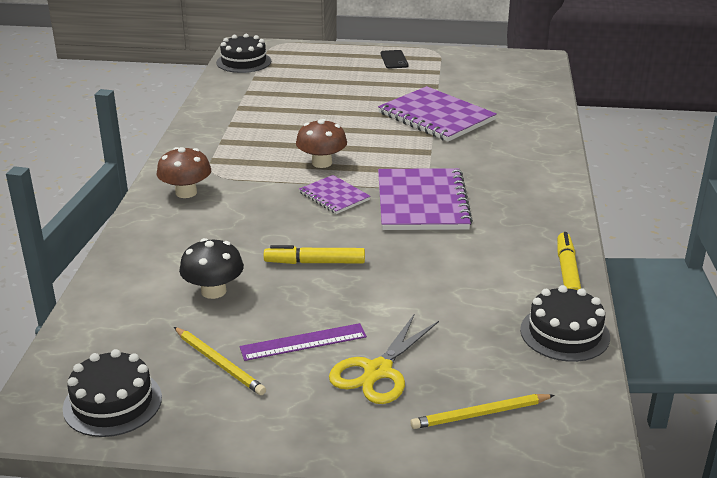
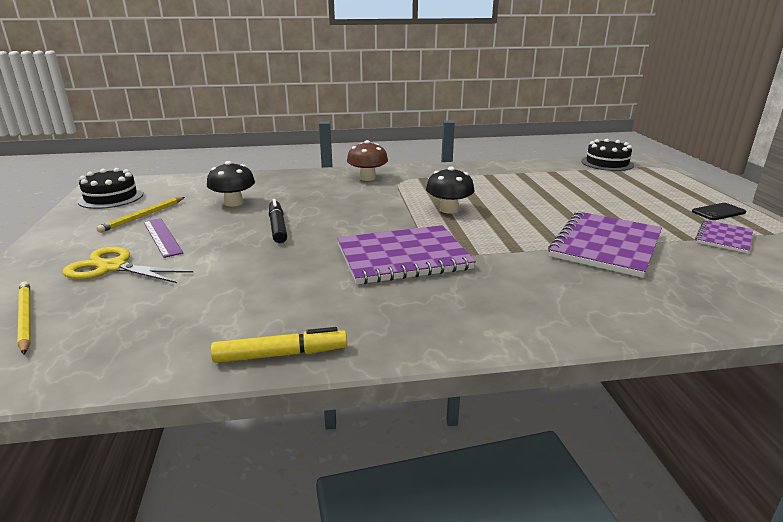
camera: 75 degrees right, 5 degrees down
(315, 262) = (277, 227): yellow marker -> black marker
(322, 163) = (449, 209): brown mushroom -> black mushroom
(334, 196) = (391, 221): purple notebook -> purple notebook (724, 238)
(564, 333) = (146, 359): black cake -> none

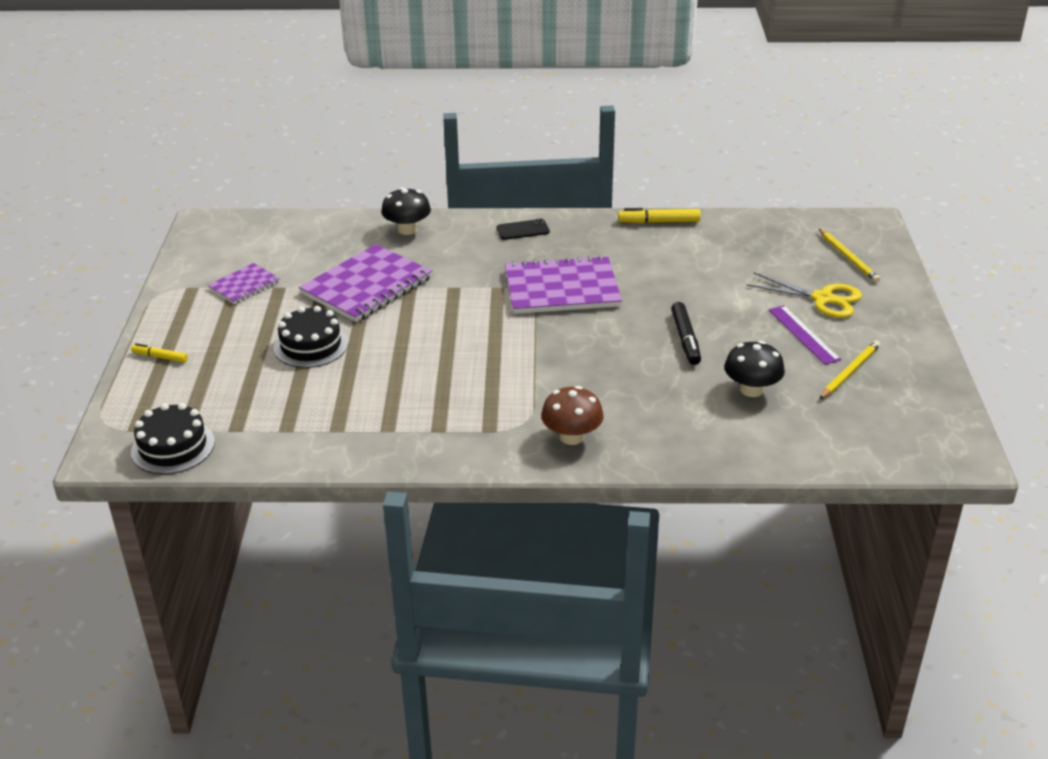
camera: 170 degrees left, 10 degrees up
(111, 197) = (924, 417): black cake -> black cake (311, 345)
(449, 209) = (487, 352): black mushroom -> black mushroom (407, 229)
(694, 193) = (160, 357): none -> yellow marker
(718, 212) = (190, 320): black phone -> black phone (523, 230)

